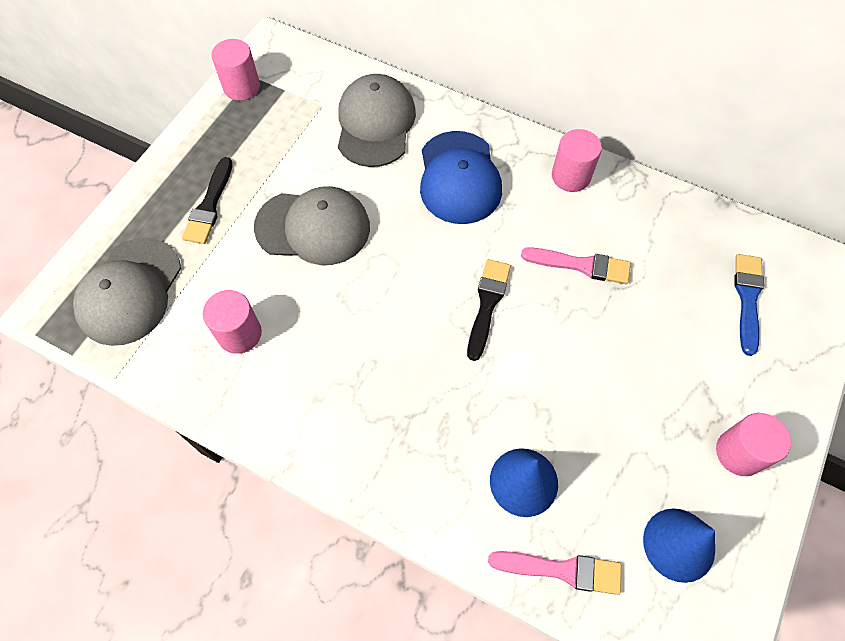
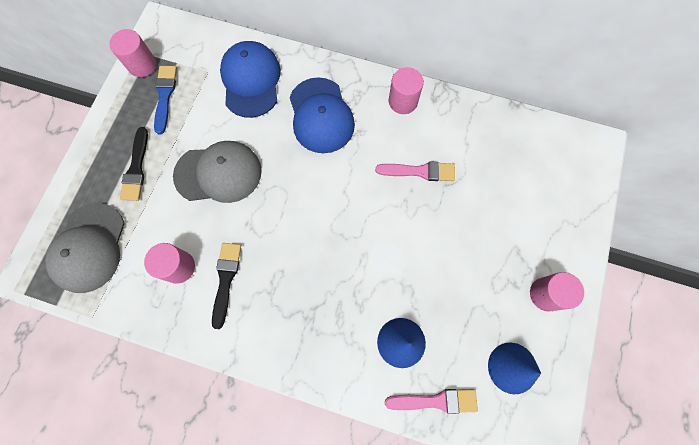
camera: 10 degrees left, 10 degrees up
(375, 124) = (251, 81): grey cap -> blue cap
(487, 304) = (356, 213): black brush -> black brush (226, 280)
(747, 299) = (539, 178): blue brush -> blue brush (165, 96)

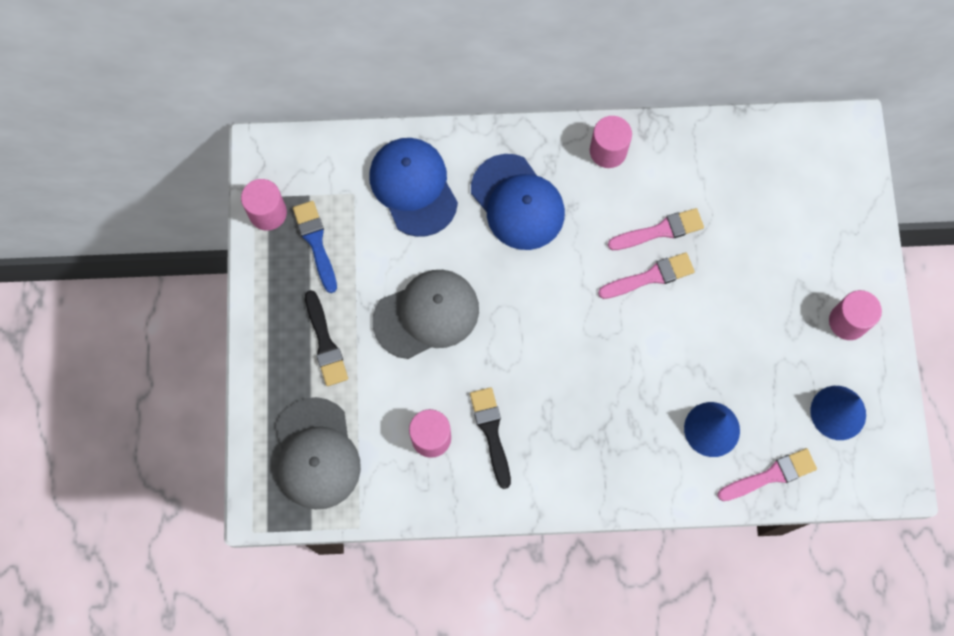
camera: 20 degrees left, 0 degrees up
(398, 203) = (650, 277): none -> pink brush

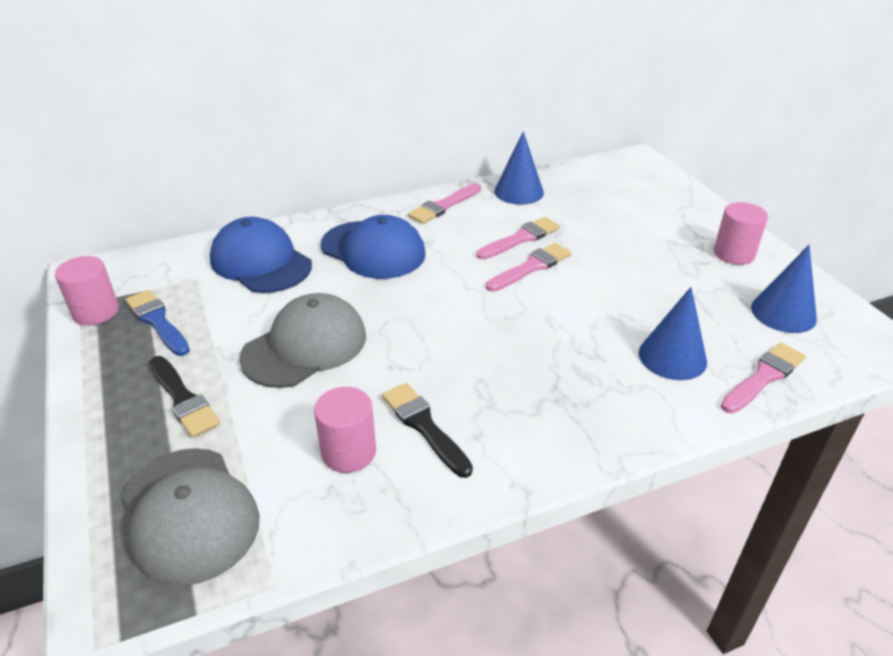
camera: 20 degrees left, 35 degrees down
(608, 151) = (444, 206): pink cylinder -> pink brush
(692, 151) = (518, 192): none -> blue cone

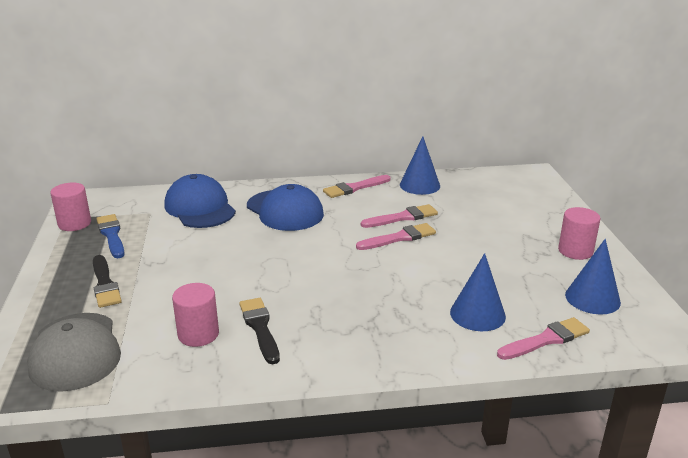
camera: 15 degrees right, 10 degrees down
(305, 346) = (203, 265): grey cap -> none

